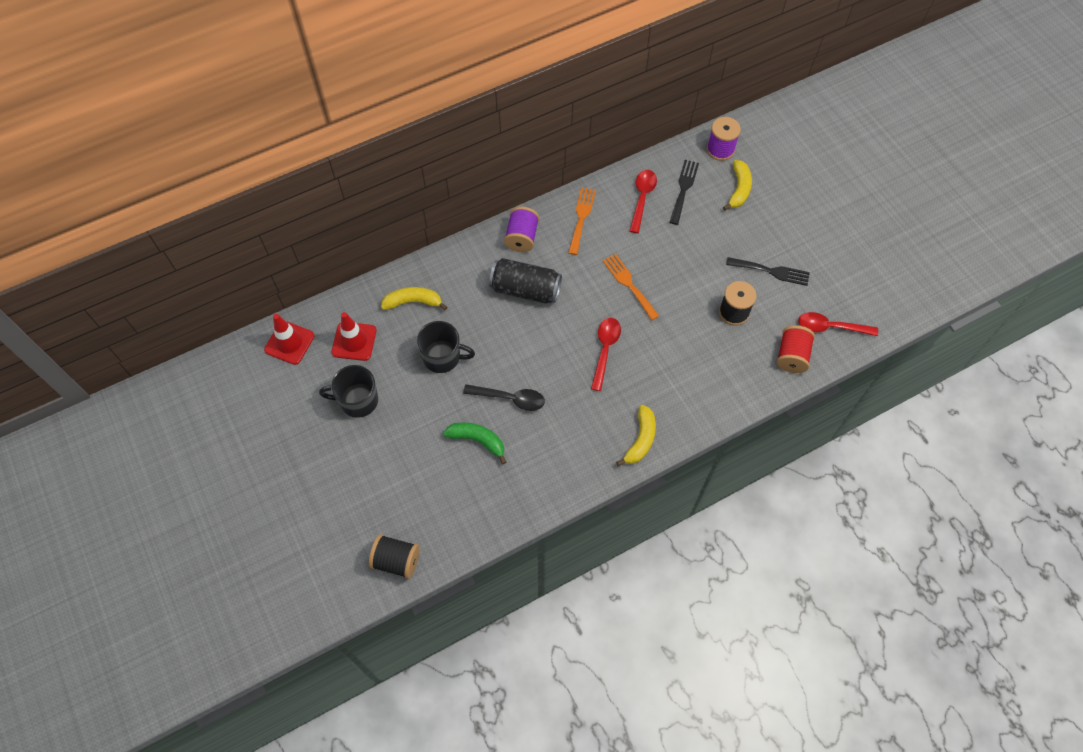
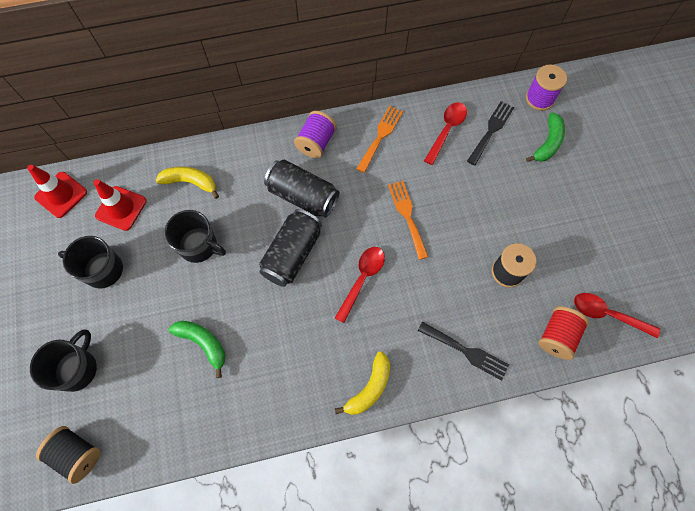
camera: 15 degrees right, 5 degrees up
(368, 491) = (77, 369): none -> black mug
(510, 398) = (250, 307): black spoon -> none
(533, 343) = (292, 254): none -> black can
(739, 189) = (547, 143): yellow banana -> green banana
(771, 271) = (559, 237): black fork -> black fork (466, 351)

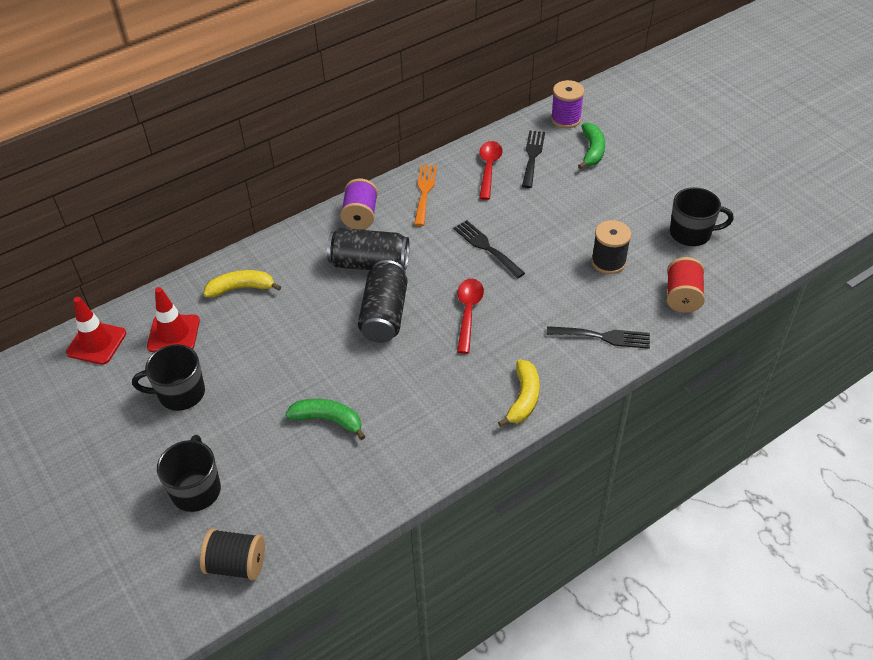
camera: 20 degrees left, 20 degrees down
(199, 246) = (279, 339): black mug -> black mug (691, 233)
(407, 215) = (486, 247): orange fork -> black fork
(607, 314) = (720, 265): red spoon -> none

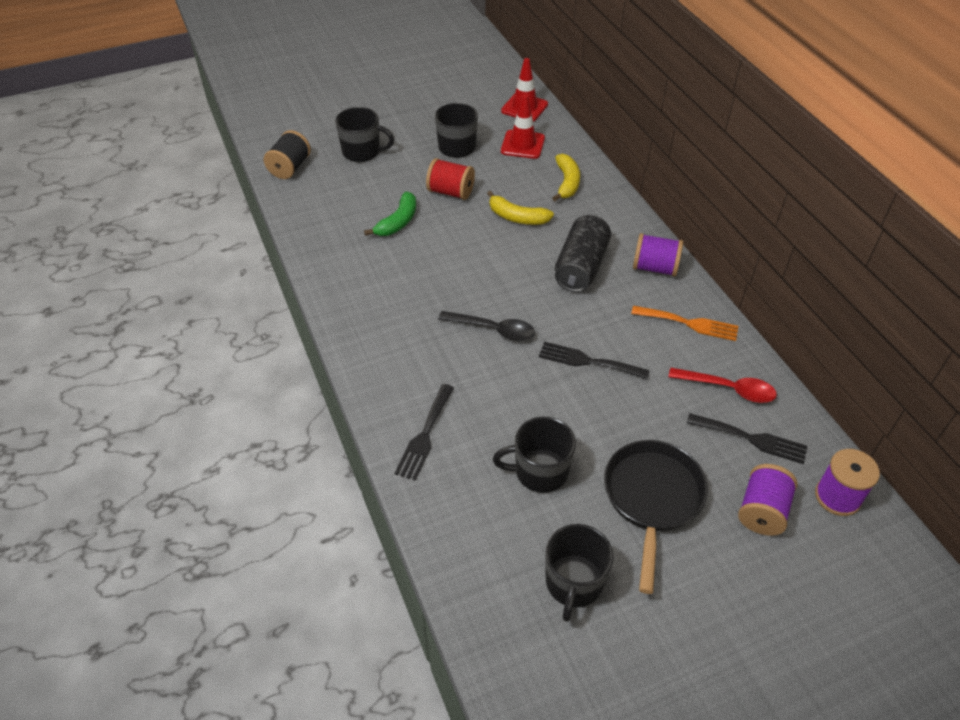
camera: 100 degrees right, 0 degrees up
(384, 314) = (508, 269): black can -> none
(468, 313) = (493, 330): red spoon -> black spoon
(486, 247) = (587, 361): black fork -> black fork turned 135 degrees counterclockwise
(523, 398) = (369, 351): yellow banana -> yellow banana (517, 217)
(592, 151) = (762, 511): green banana -> purple spool
(605, 201) = (652, 498): none -> black pan
(608, 262) = (540, 471): black spool -> black mug
(682, 296) = (462, 533): red spool -> red spool (451, 192)

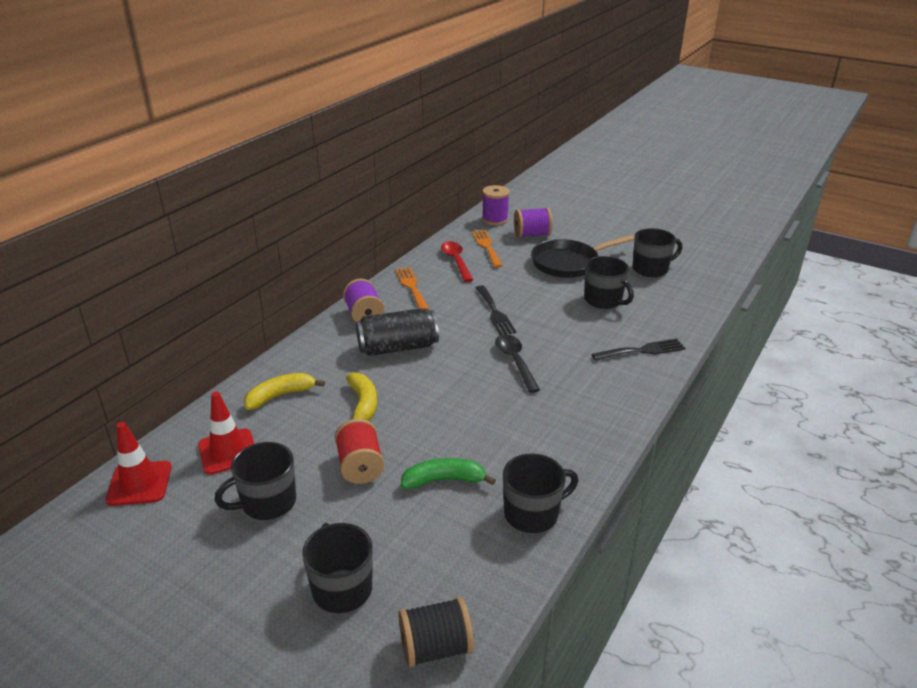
camera: 125 degrees left, 15 degrees down
(326, 246) = (532, 514): none -> black mug
(752, 439) = (486, 247): black fork -> orange fork

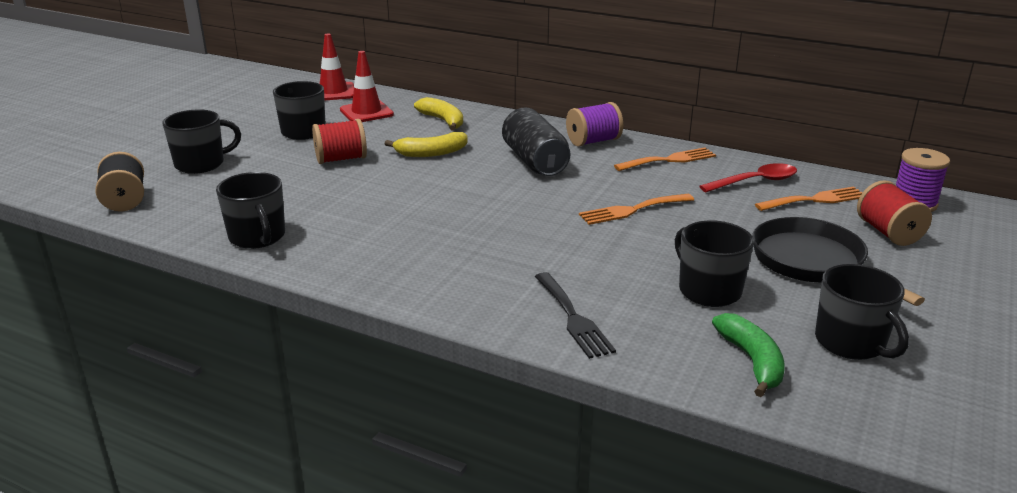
camera: 85 degrees right, 5 degrees down
(444, 480) = (315, 194): green banana -> green banana (752, 361)
(495, 313) = (632, 210): black fork -> orange fork
(515, 362) = (522, 225): black spoon -> none
(532, 234) = (888, 233): purple spool -> red spool
(603, 300) = (708, 290): black mug -> black mug turned 105 degrees clockwise

